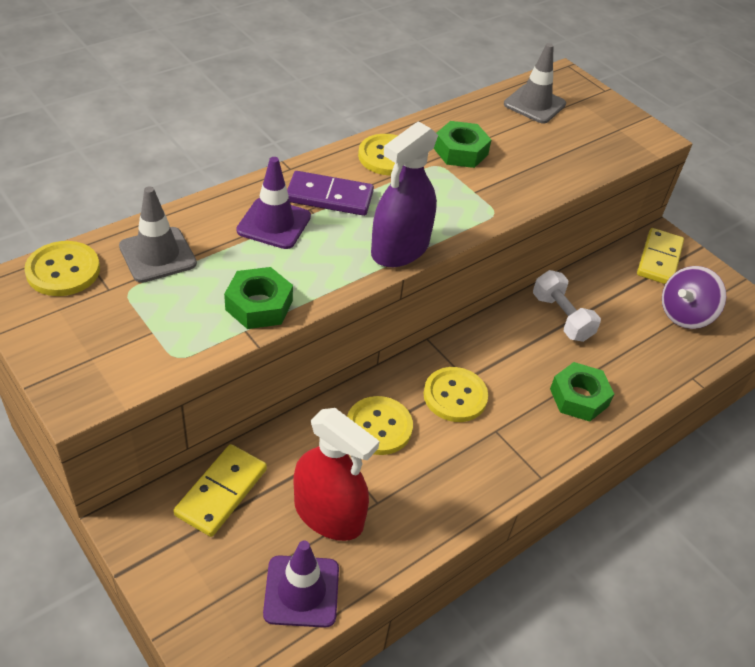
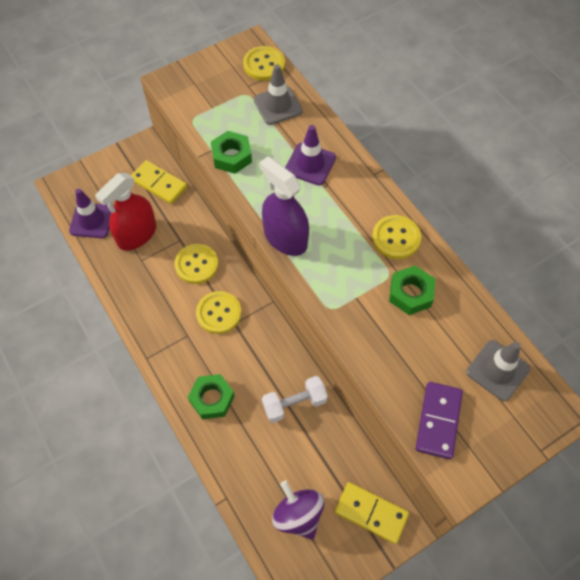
camera: 100 degrees right, 15 degrees up
(329, 197) = (342, 197): purple domino -> purple domino (438, 421)

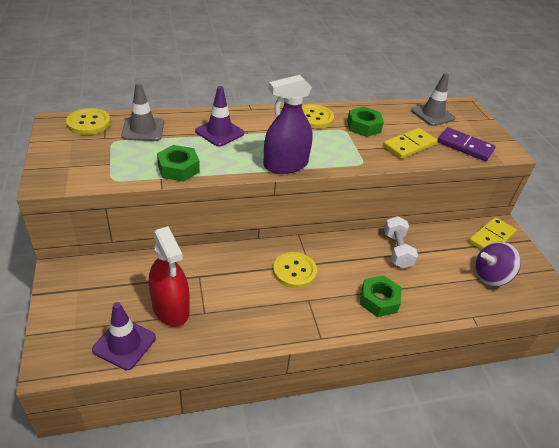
camera: 75 degrees left, 20 degrees down
(159, 184) = (119, 273): yellow domino -> yellow domino (409, 146)
(196, 264) = (234, 272): yellow button -> none

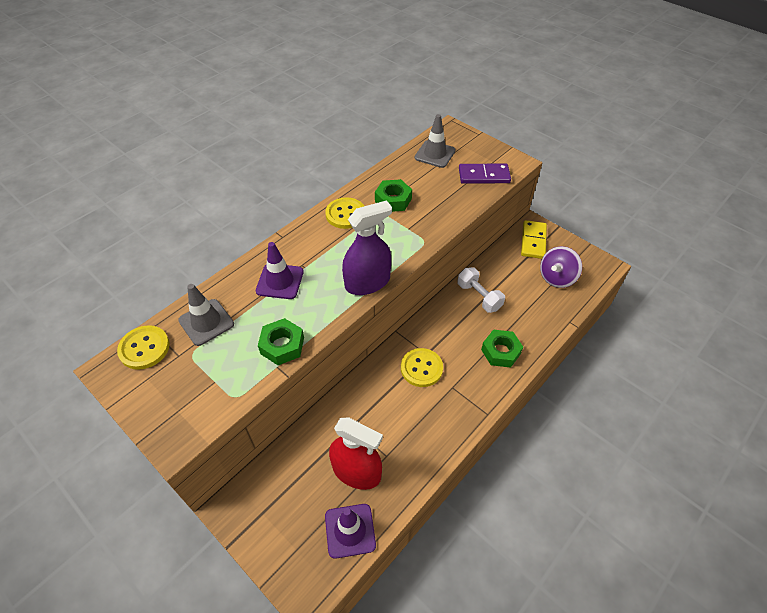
camera: 30 degrees left, 10 degrees up
(285, 165) = (367, 282): purple spray bottle -> purple spray bottle turned 150 degrees counterclockwise
(409, 146) = (444, 200): yellow domino -> none

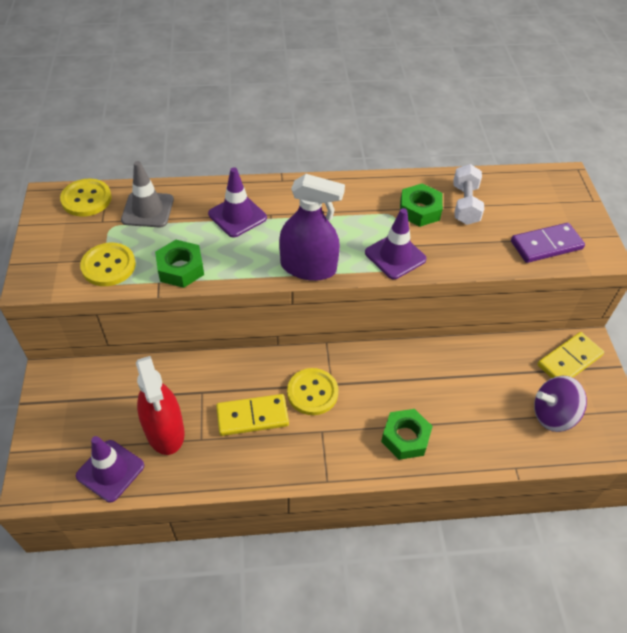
camera: 40 degrees right, 0 degrees up
(345, 214) = (359, 195): yellow button -> yellow button (108, 266)
(402, 413) = (252, 416): none -> yellow domino
(411, 238) = (395, 256): none -> purple traffic cone
(435, 154) = (516, 192): grey traffic cone -> none
(479, 296) = (443, 371): white dumbbell -> white dumbbell (465, 205)
(484, 176) = (546, 245): purple domino -> purple domino turned 60 degrees counterclockwise

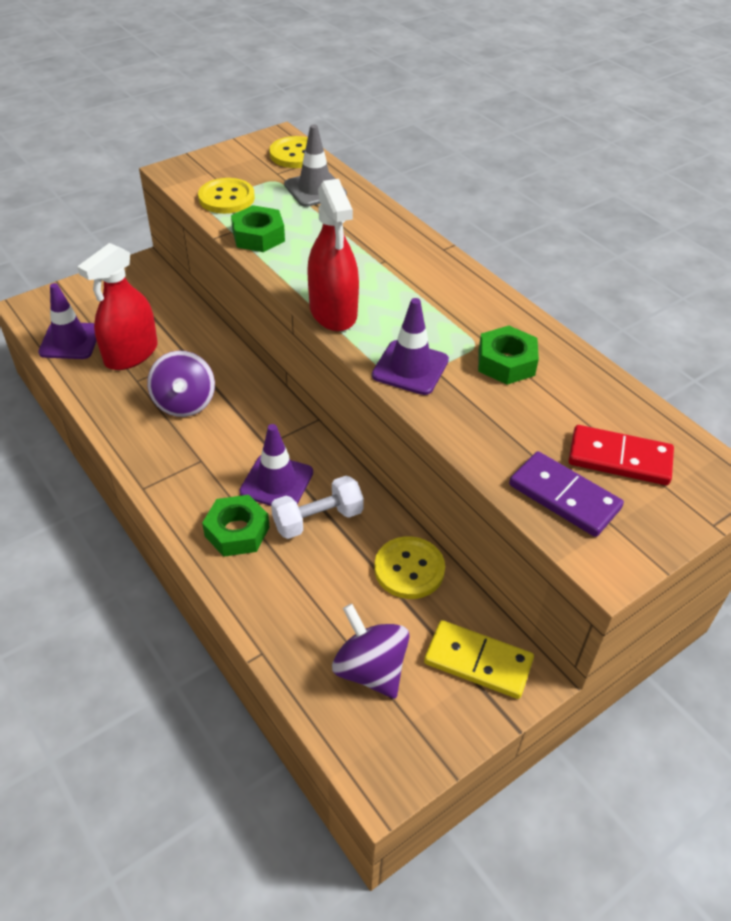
camera: 60 degrees right, 5 degrees down
(237, 216) = (360, 241): purple traffic cone -> purple traffic cone (276, 482)
(252, 416) = (184, 403): yellow domino -> purple spinning top
(308, 267) = (333, 312): purple spray bottle -> red spray bottle
(312, 392) = (244, 434): yellow button -> yellow button (409, 569)
(465, 205) = (558, 398): white dumbbell -> white dumbbell (318, 519)
(528, 207) = (619, 458): none -> red domino

